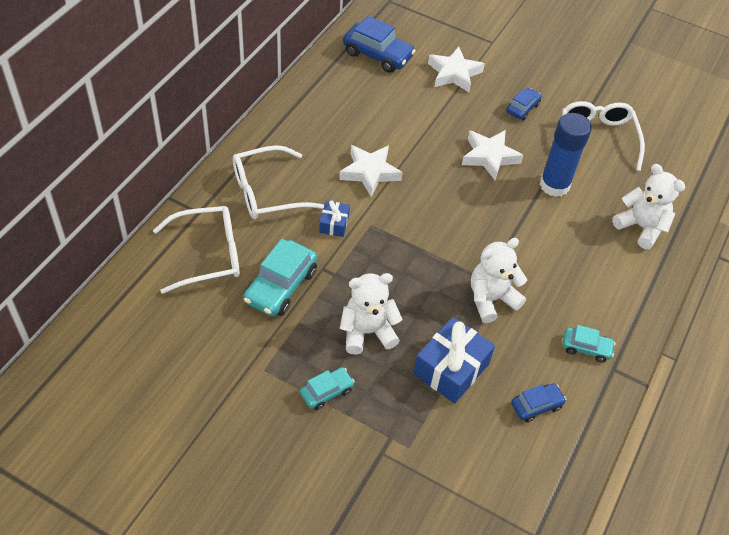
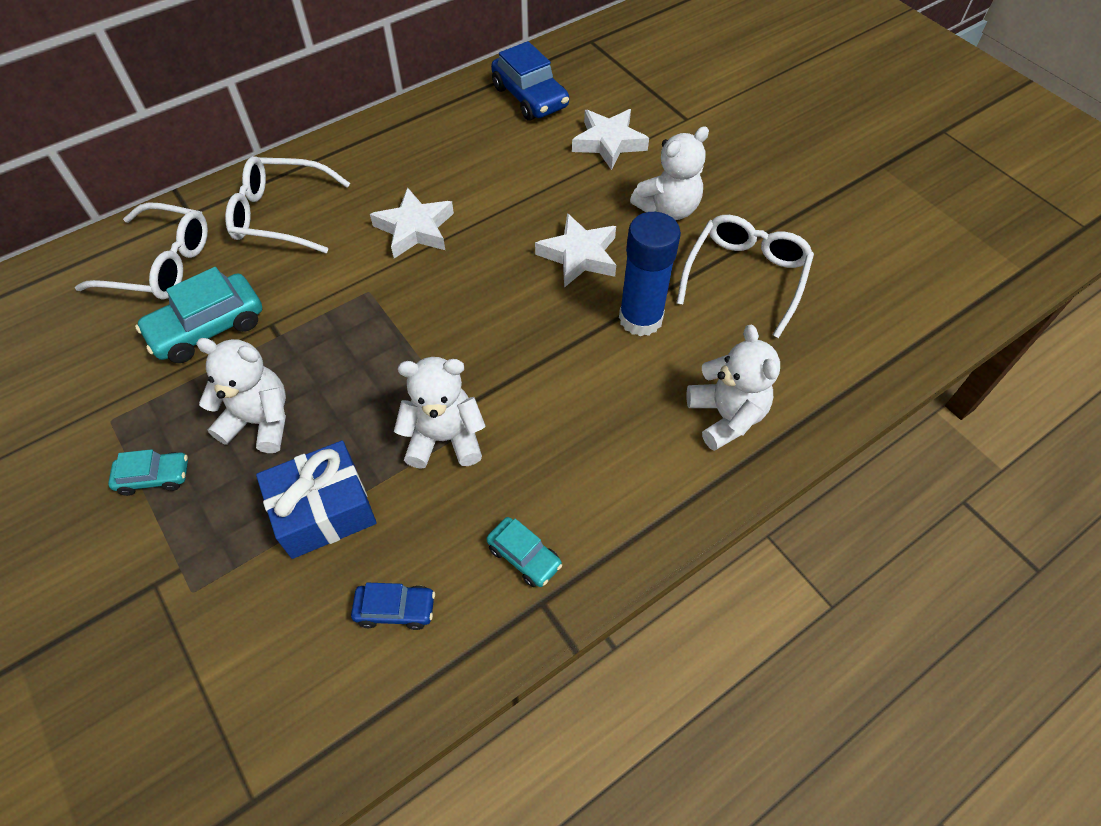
camera: 30 degrees right, 5 degrees up
(334, 224) = (326, 276): blue gift -> none
(522, 108) = (668, 209): blue car -> white teddy bear

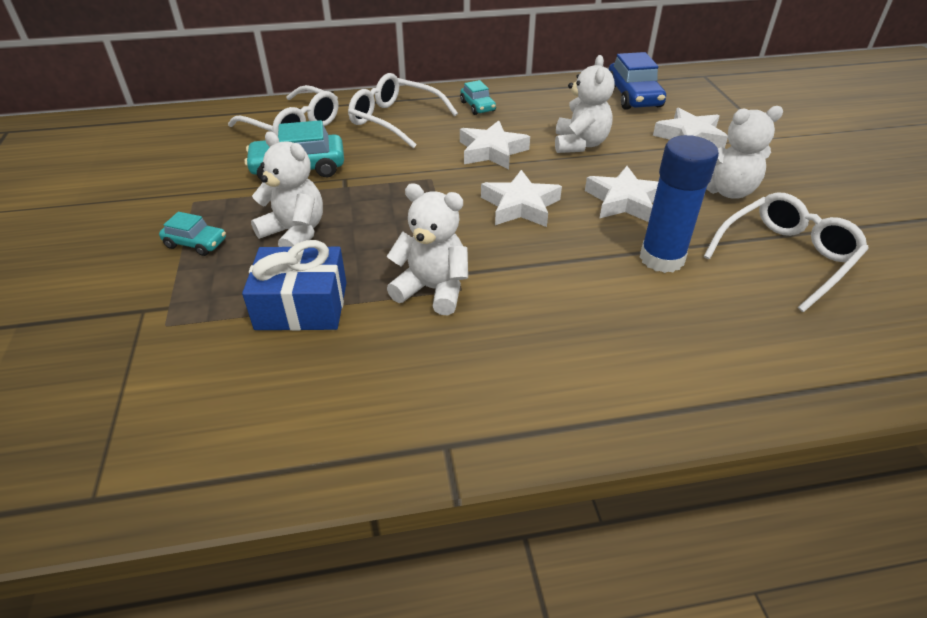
camera: 25 degrees right, 15 degrees down
(395, 609) = (311, 398): blue car -> none
(480, 298) = (520, 206): none -> white star
(524, 556) = (451, 401): turquoise car -> turquoise car (477, 106)
(726, 416) = (717, 358): white teddy bear -> white teddy bear (580, 144)

